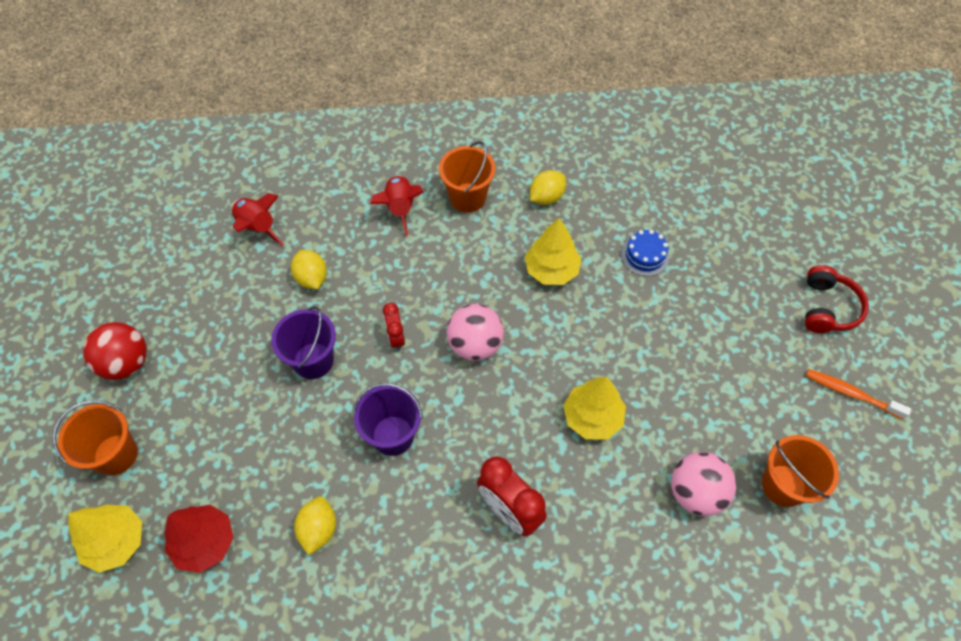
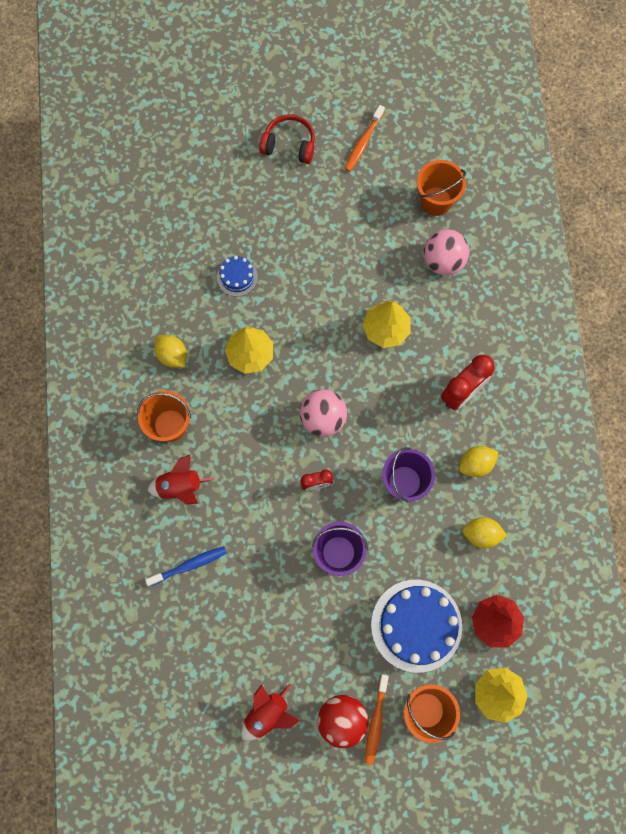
camera: 90 degrees left, 15 degrees up
(116, 398) = (376, 721): none -> orange toothbrush
(216, 445) = (416, 625): none -> blue cake
(257, 227) = (198, 620): red rocket -> red rocket (267, 713)
(312, 278) = (255, 562): yellow lemon -> yellow lemon (475, 464)
(315, 218) = (189, 565): none -> blue toothbrush

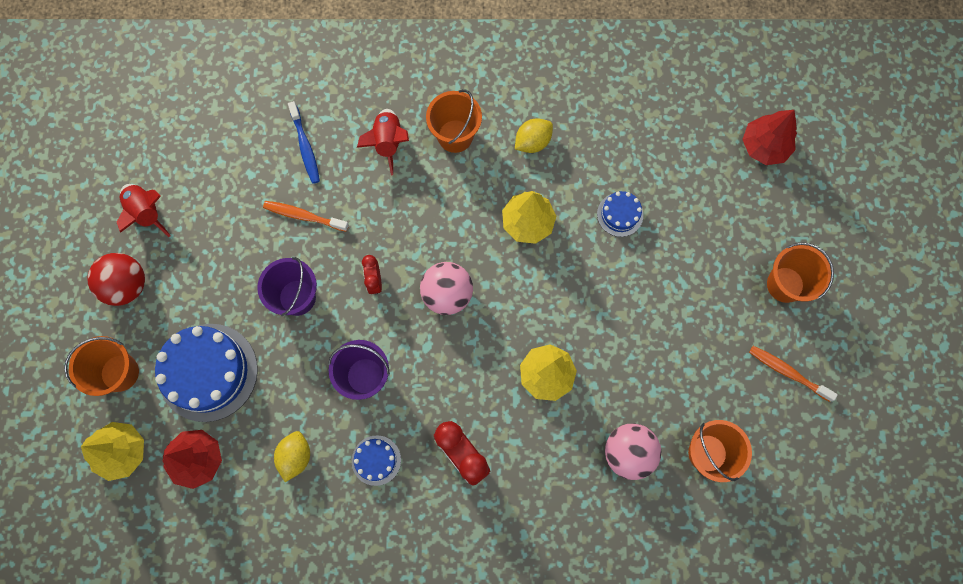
camera: 95 degrees right, 0 degrees up
(166, 162) = (764, 146): none -> red tree
(289, 145) = (785, 284): red headphones -> orange bucket
(376, 721) = (118, 319): orange toothbrush -> orange toothbrush (304, 216)
(475, 464) = (376, 460): yellow lemon -> blue cake

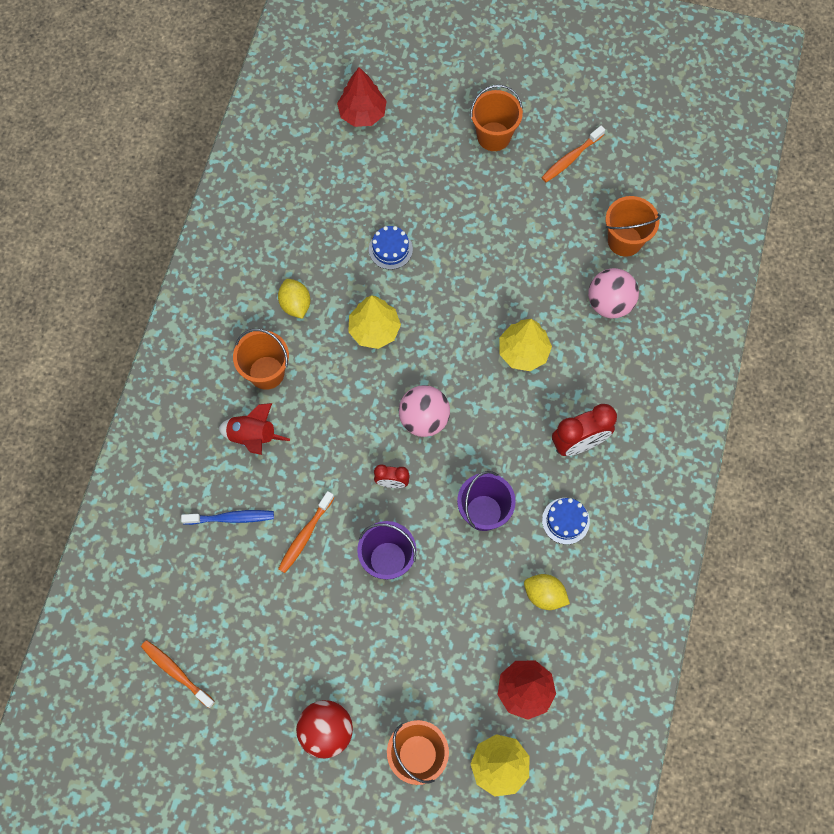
camera: 75 degrees left, 5 degrees down
(146, 213) = (253, 696): red rocket -> none
(155, 142) = (176, 672): none -> orange toothbrush
(208, 372) = (440, 663): blue cake -> none

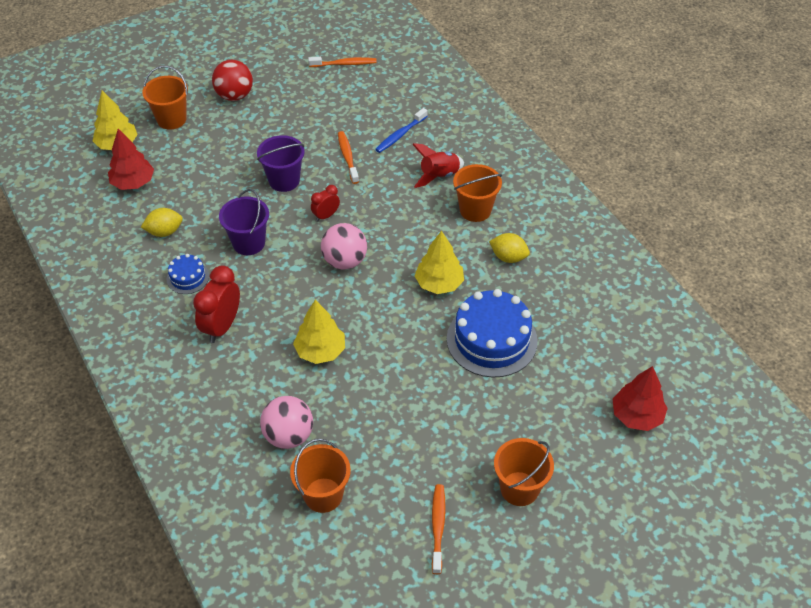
camera: 135 degrees right, 20 degrees down
(390, 249) = (491, 340): blue cake -> blue cake, size x2.05

